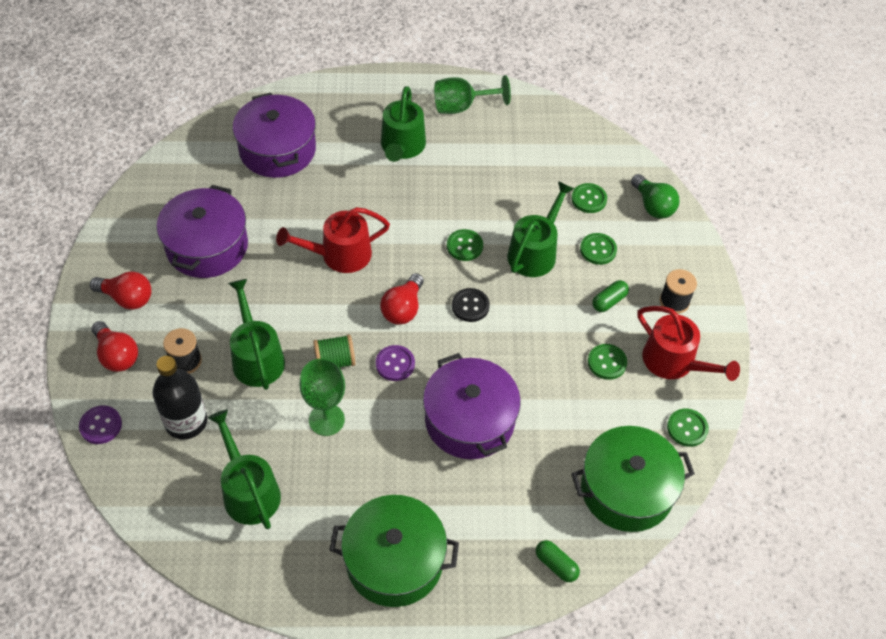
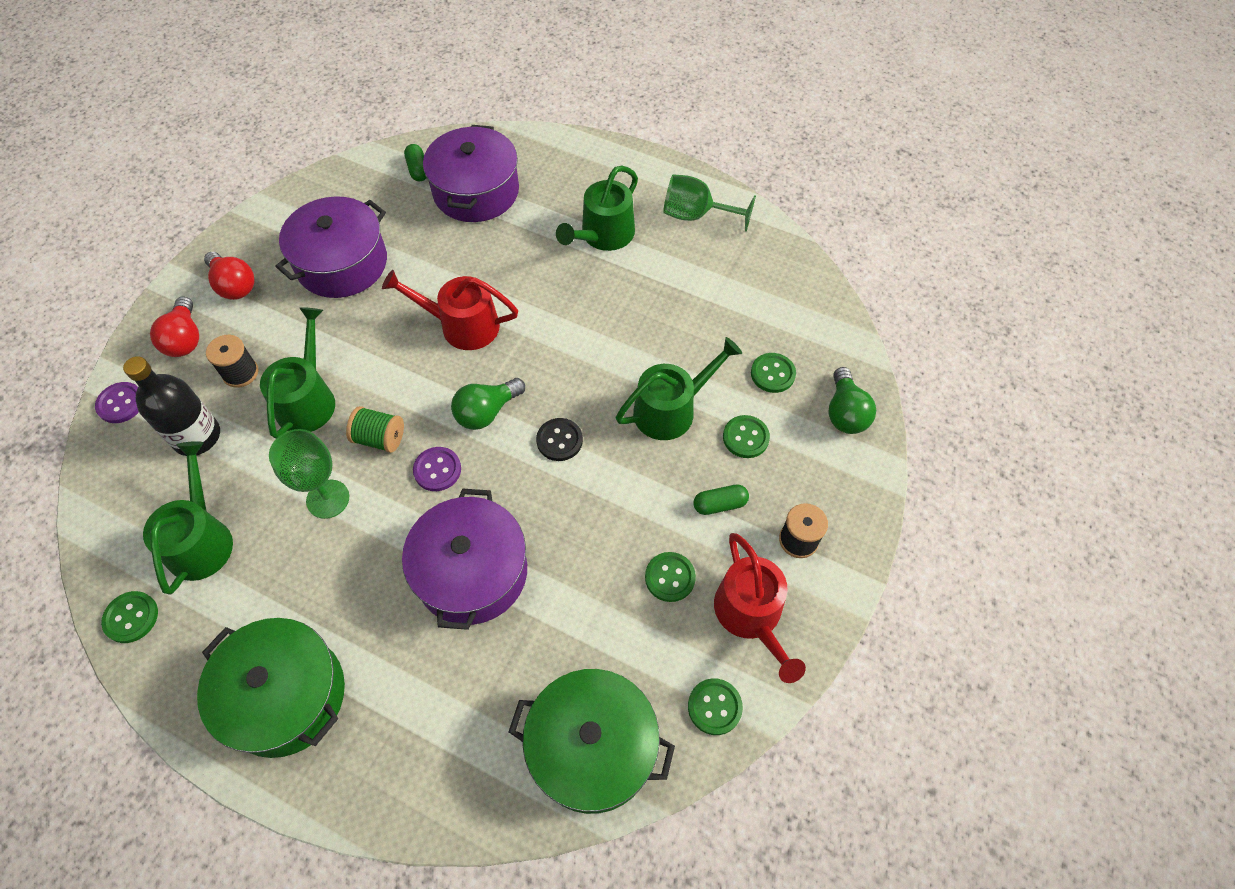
camera: 30 degrees right, 5 degrees up
(403, 309) = (487, 412): red light bulb -> green light bulb
(464, 246) = (598, 370): green button -> green button (131, 617)
(556, 565) = (451, 797): green capsule -> green capsule (418, 169)

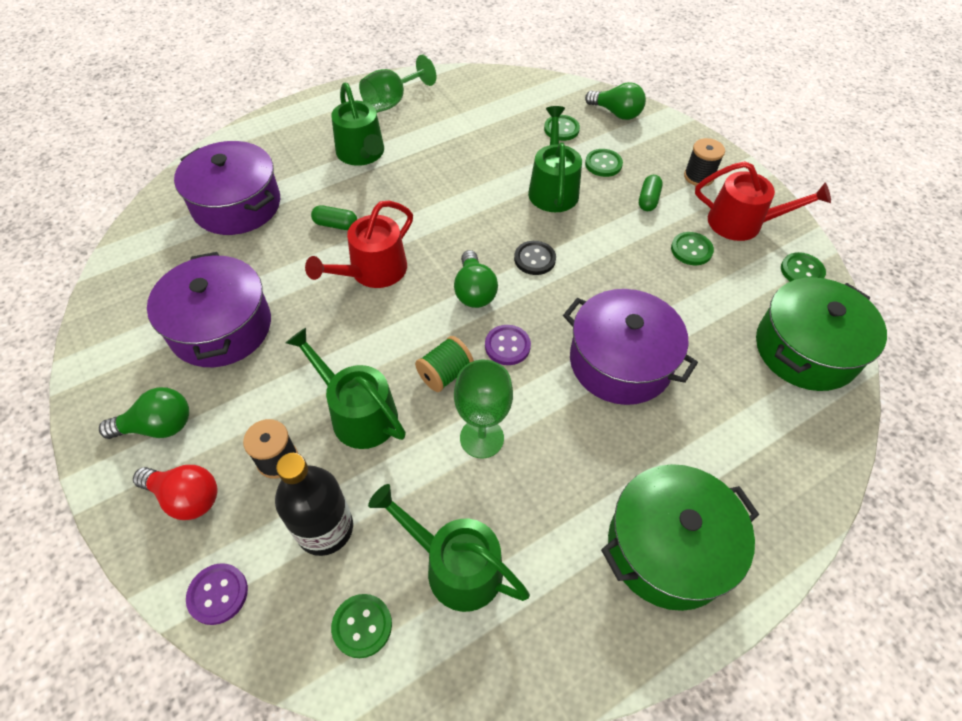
camera: 60 degrees left, 5 degrees down
(131, 617) = (507, 670): green button -> green button (362, 626)
(234, 285) = (158, 426): red light bulb -> green light bulb
(418, 169) = (168, 231): green capsule -> green capsule (335, 225)

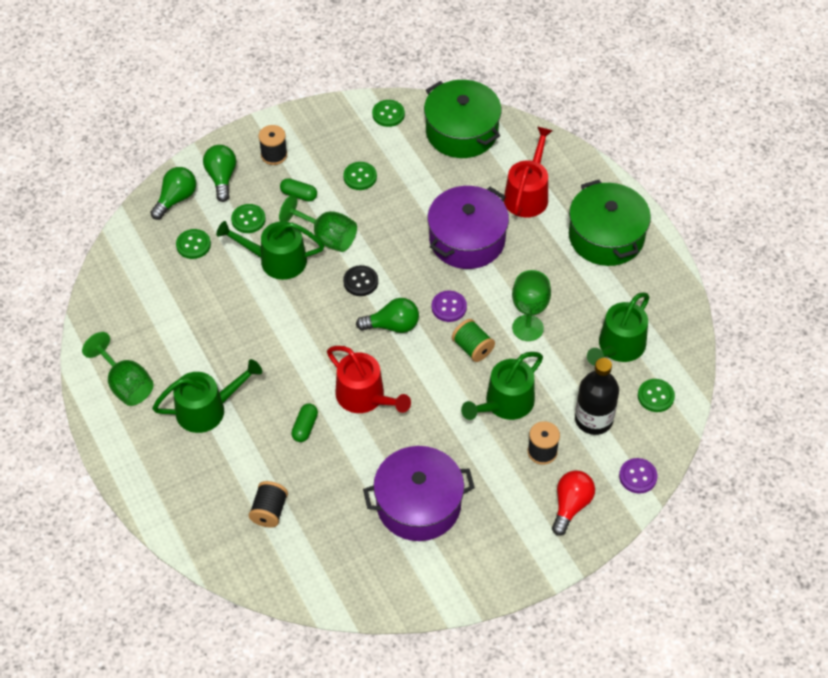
camera: 85 degrees left, 0 degrees up
(158, 426) = (512, 534): green light bulb -> green light bulb (221, 178)
(237, 205) = (269, 511): purple pot -> black spool
(593, 226) = (327, 237): none -> green goblet
(742, 223) = (333, 138): red watering can -> red watering can (527, 194)

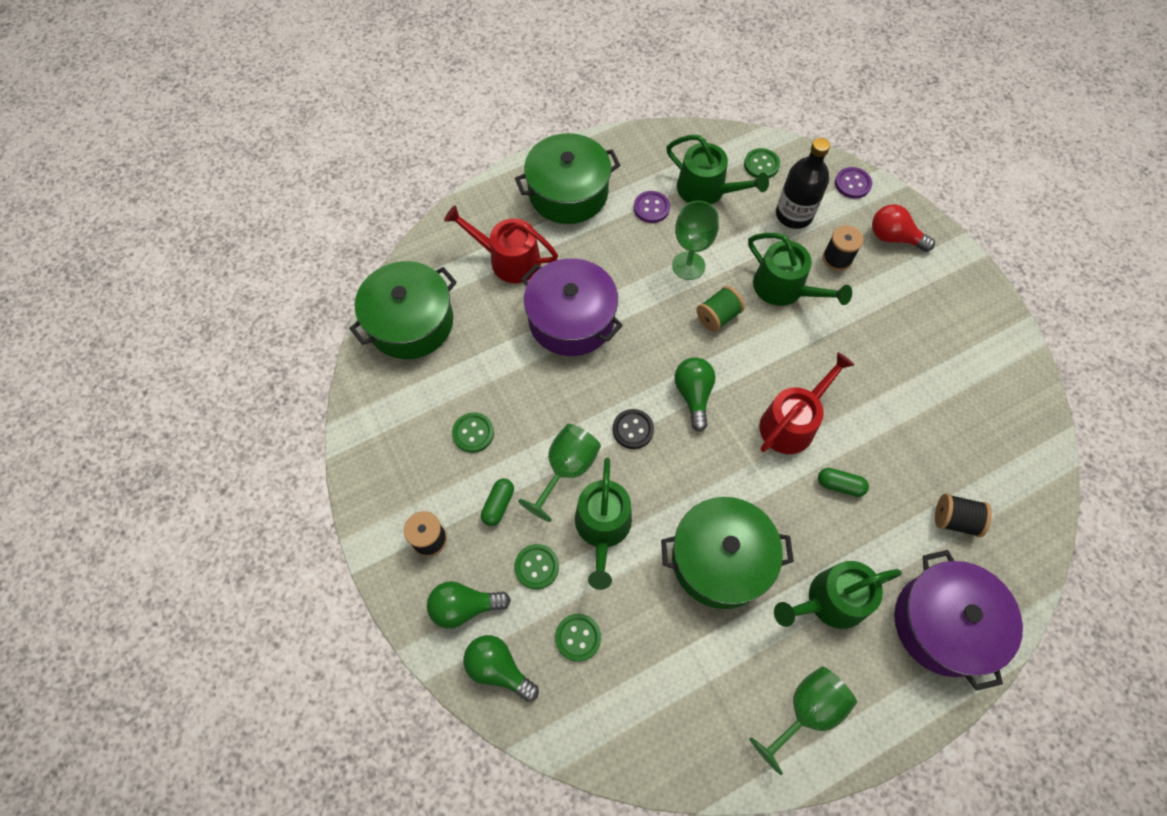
camera: 90 degrees left, 10 degrees up
(207, 409) = (830, 601): green watering can -> green watering can turned 90 degrees counterclockwise
(246, 337) = (720, 559): none -> green pot
(388, 114) = (374, 402): green button -> none
(418, 504) = (917, 369): purple pot -> purple pot (943, 624)
(449, 307) = (665, 338): purple button -> purple button (651, 208)

